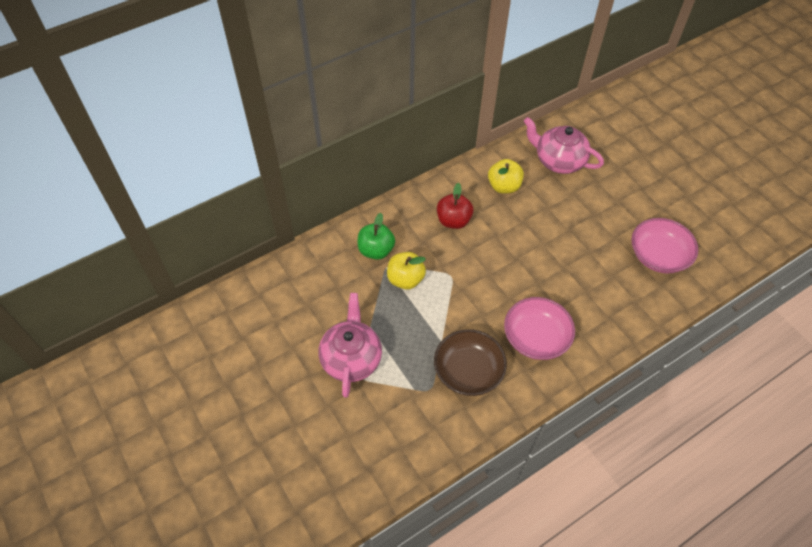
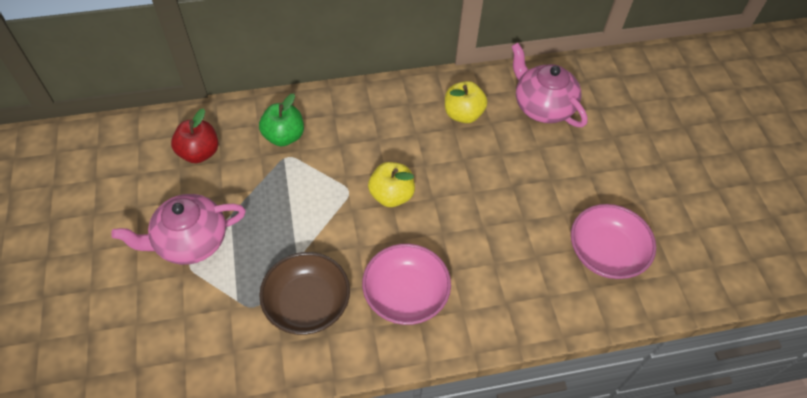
camera: 20 degrees right, 0 degrees up
(351, 358) = (190, 241): pink teapot -> pink teapot turned 135 degrees counterclockwise
(405, 279) = (297, 177): yellow apple -> yellow apple (391, 195)
(453, 220) = (386, 133): red apple -> red apple (199, 152)

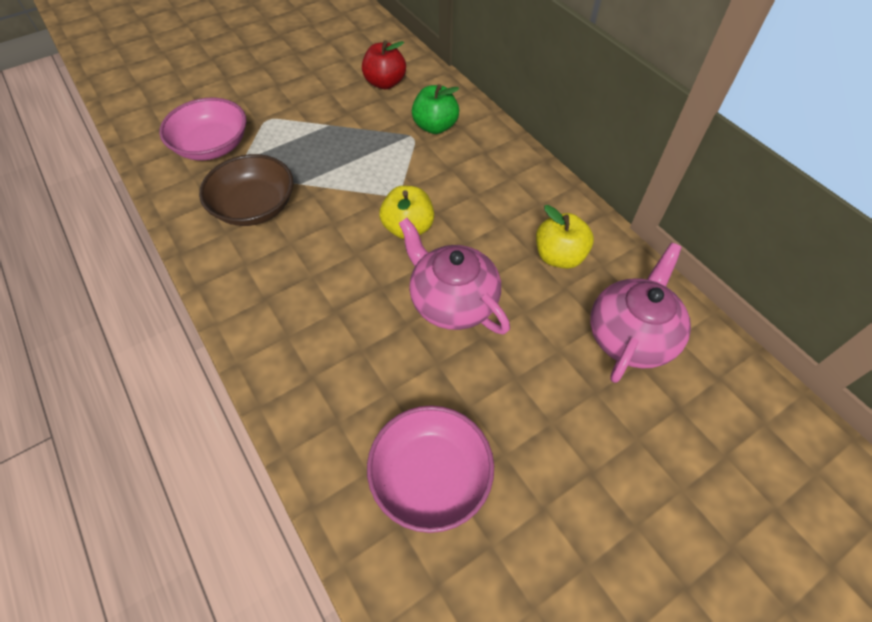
camera: 70 degrees right, 0 degrees up
(190, 241) = (291, 111): pink teapot -> pink teapot (452, 301)
(405, 294) = (290, 278): pink bowl -> pink bowl (212, 146)

